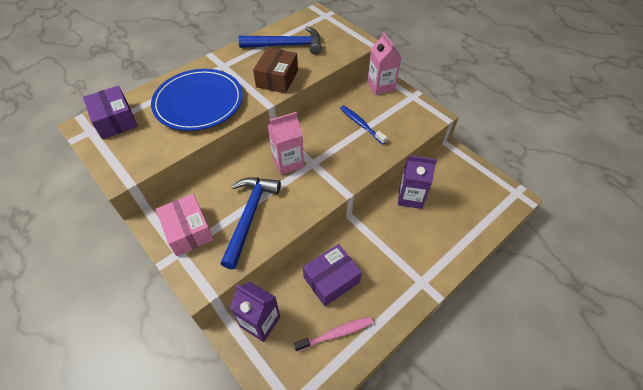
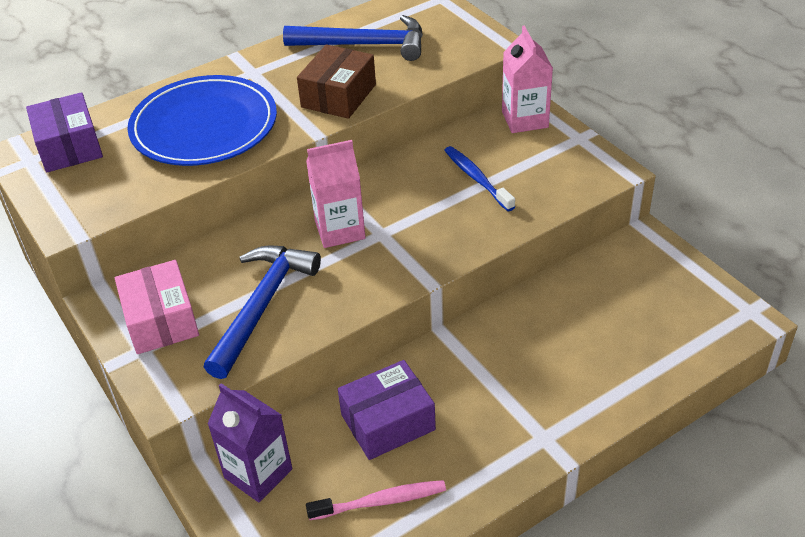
camera: 10 degrees right, 10 degrees down
(410, 197) = (552, 306): purple carton -> none

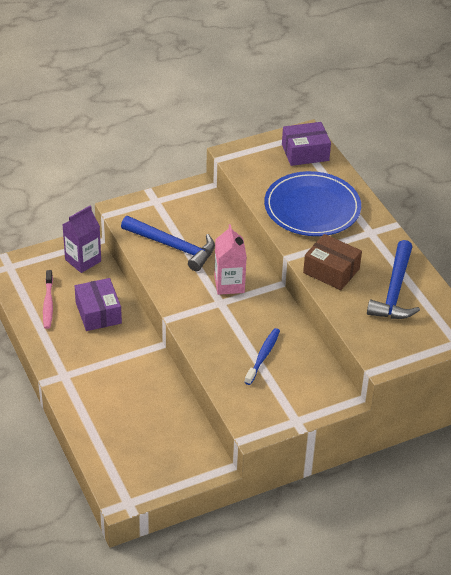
camera: 95 degrees right, 0 degrees up
(161, 320) = (175, 208): pink box -> none
(476, 178) = (263, 356): blue toothbrush -> blue toothbrush turned 45 degrees counterclockwise
(525, 119) = (326, 395): pink carton -> none

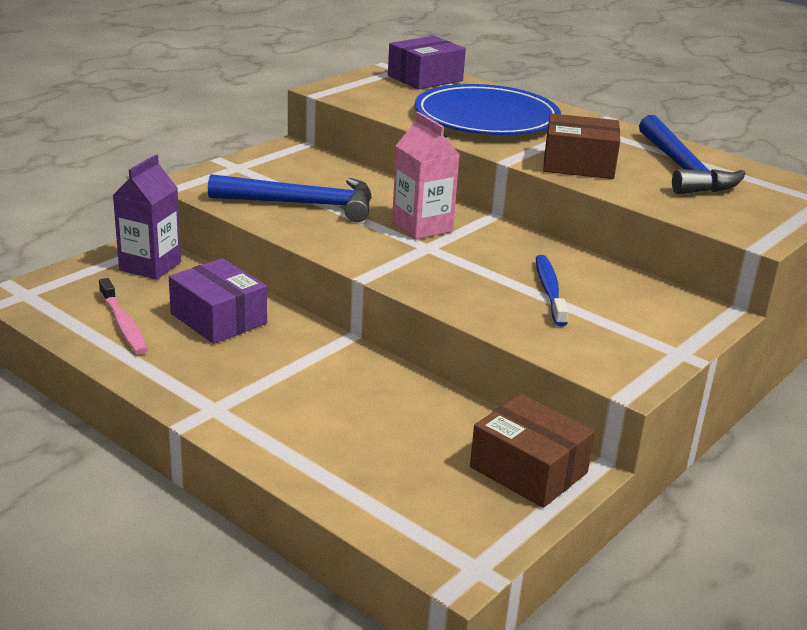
camera: 25 degrees left, 15 degrees down
(190, 459) = (528, 470): none -> brown box

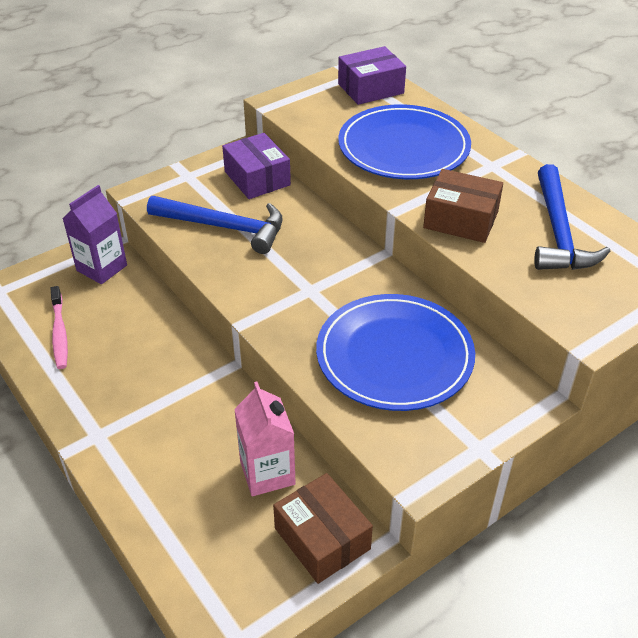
camera: 15 degrees right, 15 degrees up
(218, 319) = (134, 334): purple box -> purple box (257, 178)
(422, 227) = (315, 264): pink carton -> pink carton (267, 473)
(549, 290) = (394, 356): blue toothbrush -> blue plate

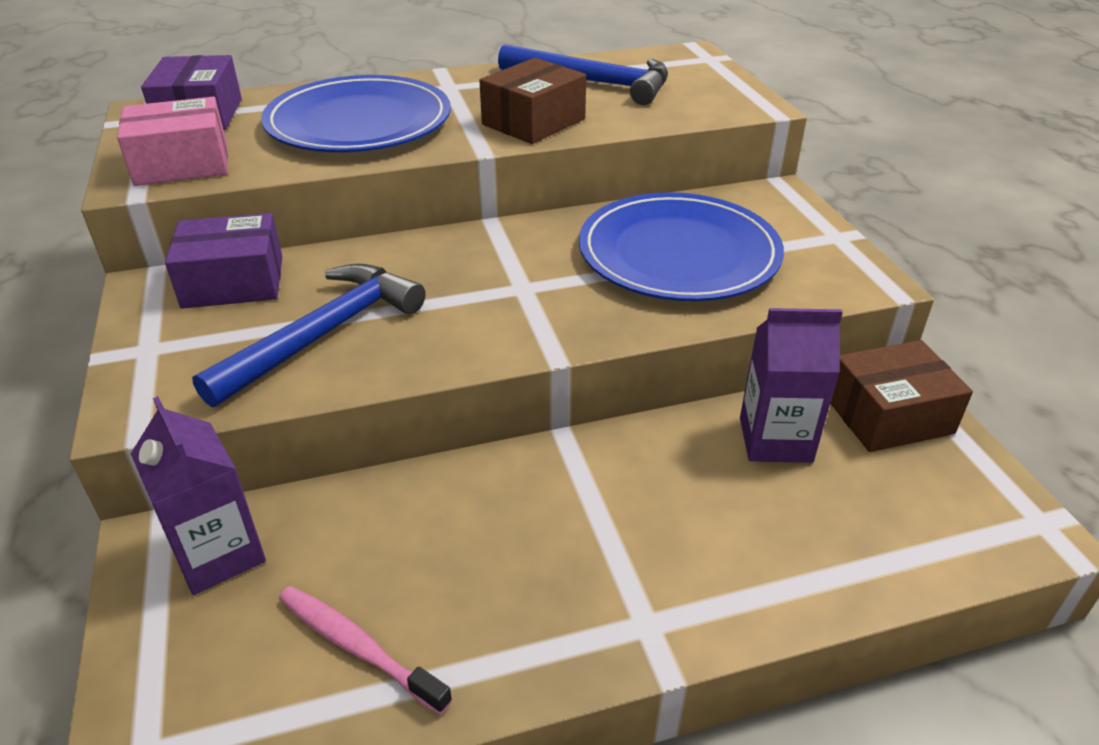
camera: 70 degrees left, 5 degrees down
(60, 333) = (358, 647): pink toothbrush -> pink toothbrush turned 150 degrees counterclockwise
(267, 473) = (775, 440): pink carton -> purple carton
(307, 107) = (182, 164): none -> pink box

